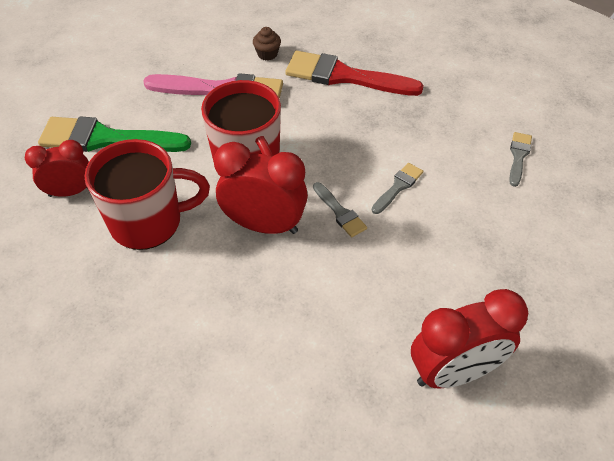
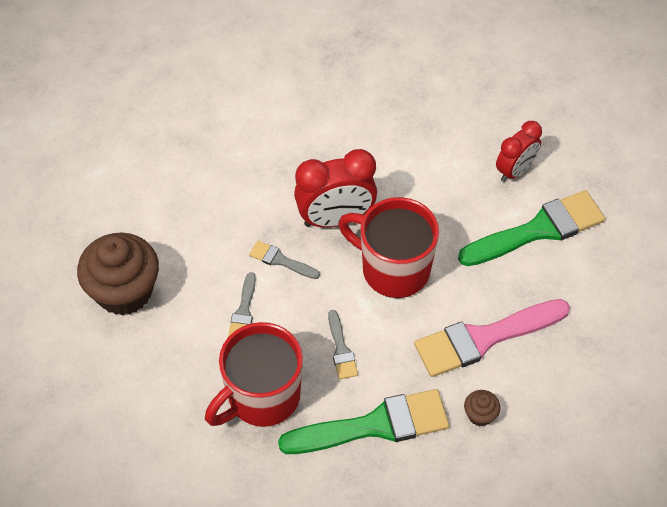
camera: 150 degrees right, 5 degrees up
(148, 222) = (429, 177): red mug -> red mug (262, 397)
(344, 76) = (374, 425): red brush -> green brush
(454, 372) = (130, 179): red clock -> none
(504, 251) = (124, 291): none -> brown cupcake
(518, 156) = (143, 404): grey brush -> grey brush (341, 349)

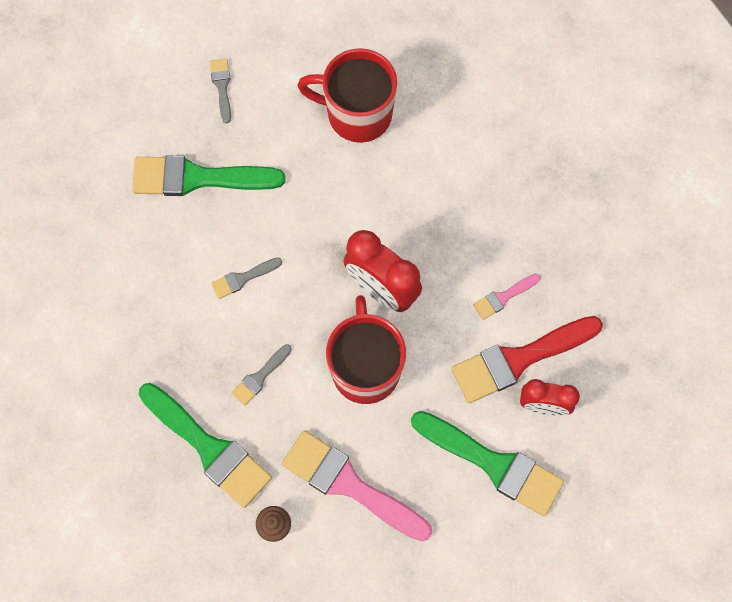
camera: 55 degrees right, 15 degrees up
(124, 291) = (198, 178): brown cupcake -> green brush
(262, 397) = (176, 345): red mug -> red mug (357, 114)
(281, 260) = (310, 274): grey brush -> grey brush (222, 86)
(408, 144) = (503, 297): none -> pink brush
(466, 164) = (519, 359): none -> red brush

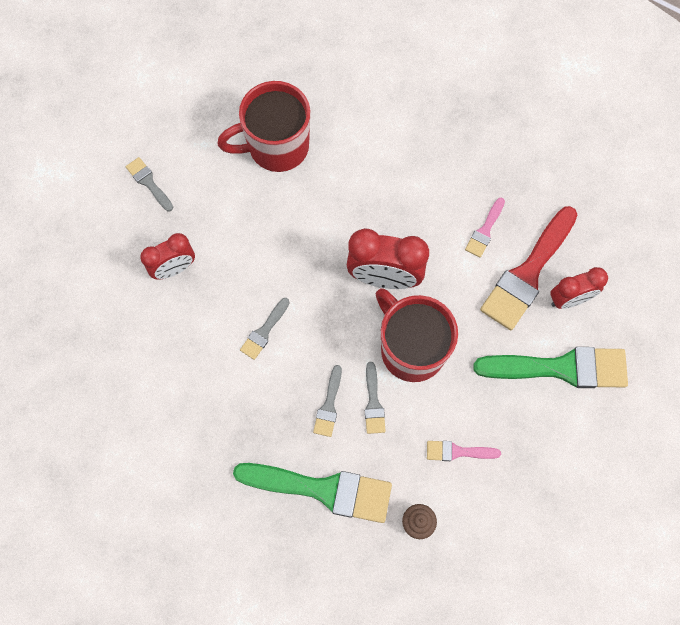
camera: 30 degrees left, 0 degrees up
(198, 178) = (174, 268): green brush -> red clock
(301, 397) = (373, 403): none -> grey brush
(350, 484) = (457, 451): pink brush -> pink brush, size x0.47

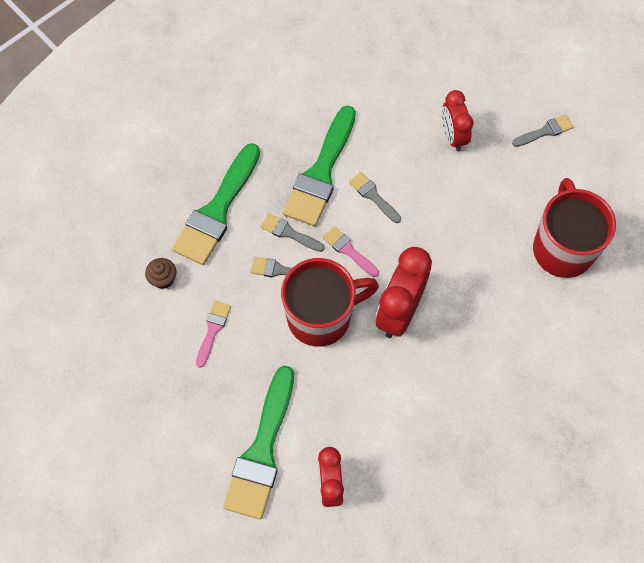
camera: 105 degrees right, 5 degrees down
(249, 391) = (321, 173): none -> green brush
(485, 230) = (426, 422): pink brush -> pink brush (348, 250)
(527, 273) = (369, 451): red brush -> none

